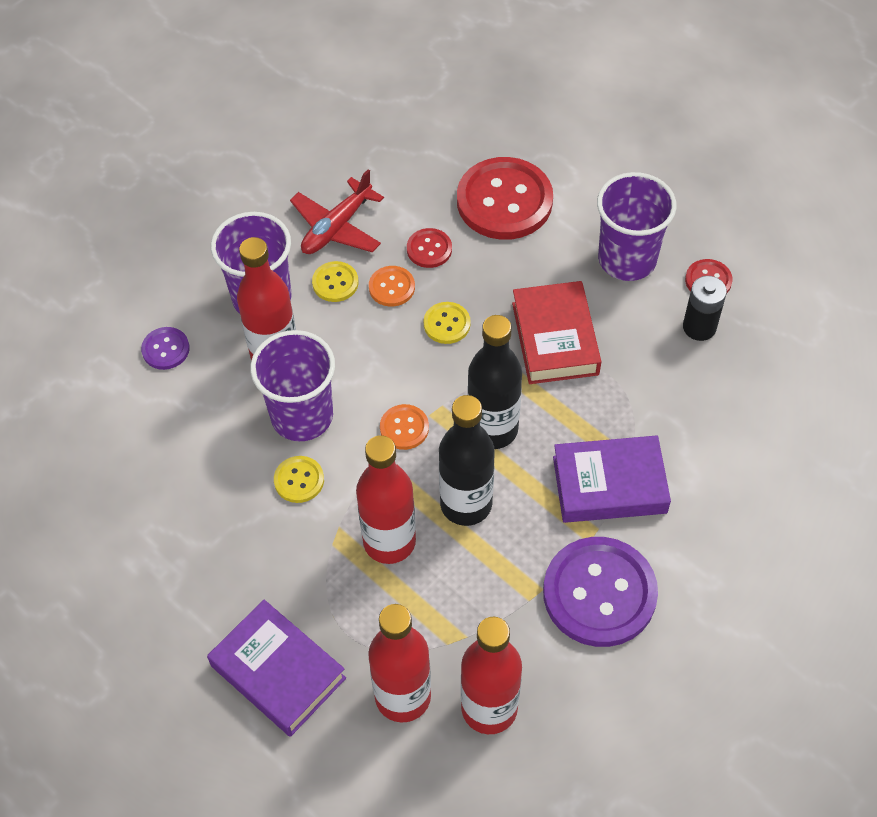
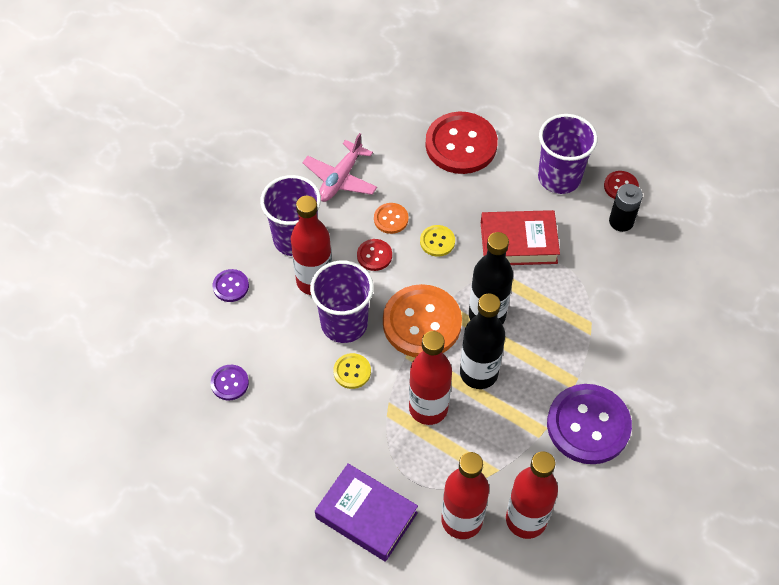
camera: 10 degrees left, 0 degrees up
(137, 474) = (230, 383): none -> purple button
(335, 283) = (348, 221): yellow button -> none
(337, 227) = (340, 178): red plane -> pink plane
(404, 428) = (422, 323): orange button -> orange button, size x2.16
(429, 249) = (413, 187): red button -> red button (374, 255)
(554, 338) = (518, 243): red book -> red book turned 75 degrees counterclockwise
(609, 484) = (579, 345): purple book -> none

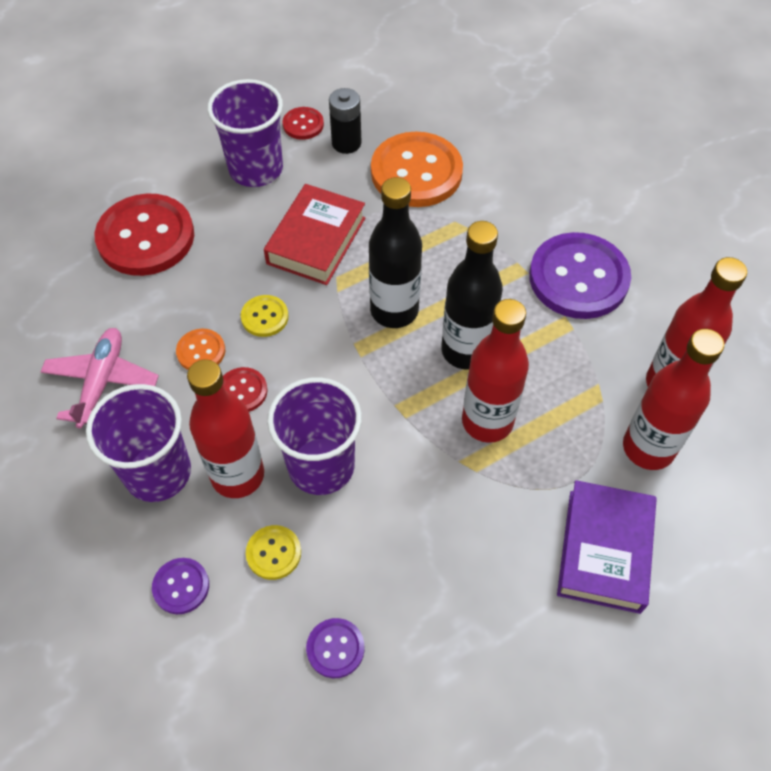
camera: 65 degrees left, 0 degrees up
(340, 178) = (102, 382): pink plane -> pink plane turned 135 degrees counterclockwise
(352, 371) = (396, 485): yellow button -> yellow button (273, 553)
(366, 515) = (604, 550): purple book -> purple book turned 45 degrees counterclockwise
(422, 323) = (367, 380): orange button -> orange button (416, 172)

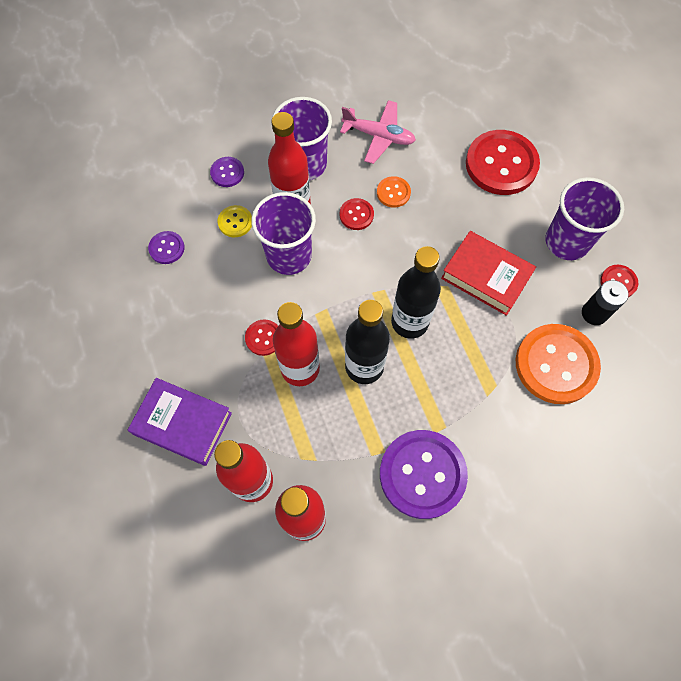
camera: 100 degrees right, 10 degrees up
(264, 317) = (417, 234): yellow button -> none
(455, 474) = (263, 338): none -> red button

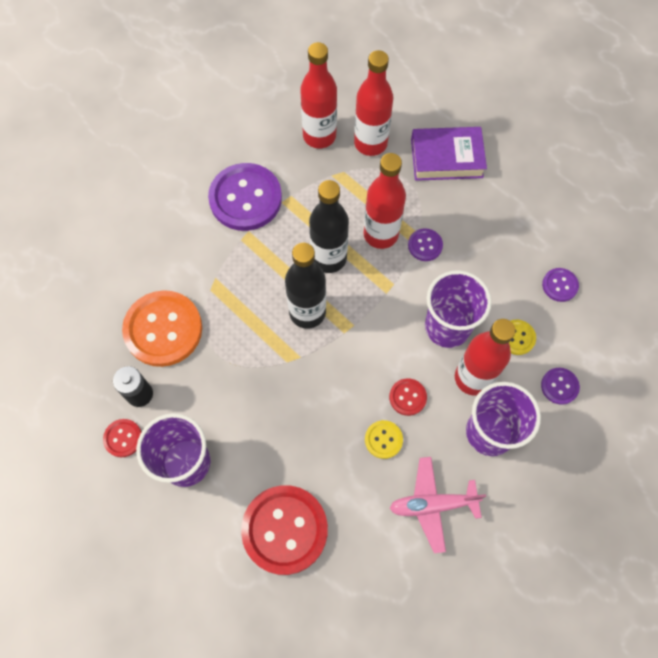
camera: 155 degrees right, 0 degrees up
(263, 338) = (425, 245): red button -> purple button
(393, 193) = (383, 439): orange button -> yellow button
(486, 276) = (254, 387): red book -> none

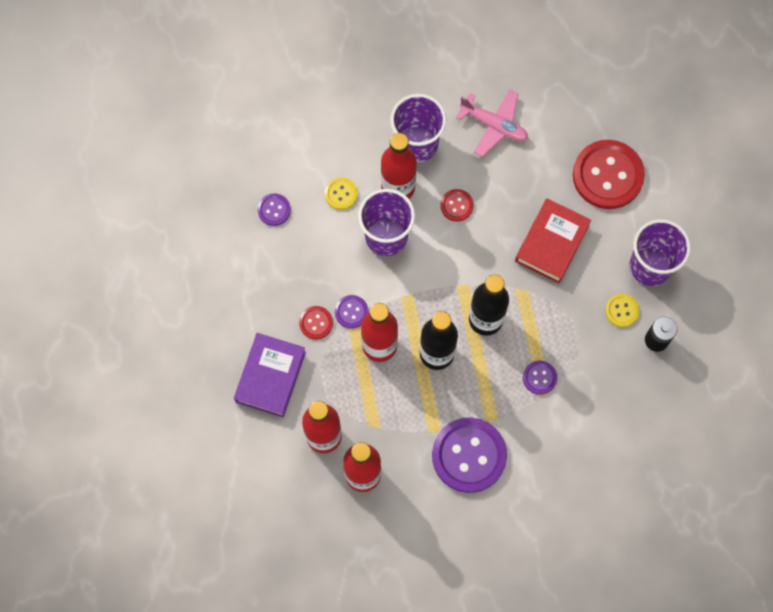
camera: 145 degrees left, 5 degrees up
(123, 438) = (687, 314): red button -> red button (316, 323)
(163, 329) = (608, 381): orange button -> none
(294, 421) = (552, 243): none -> red book
(383, 439) = (496, 188): yellow button -> yellow button (621, 310)
(446, 158) = (270, 377): purple book -> purple book turned 75 degrees clockwise
(559, 386) = (340, 141): purple button -> purple button (539, 378)

